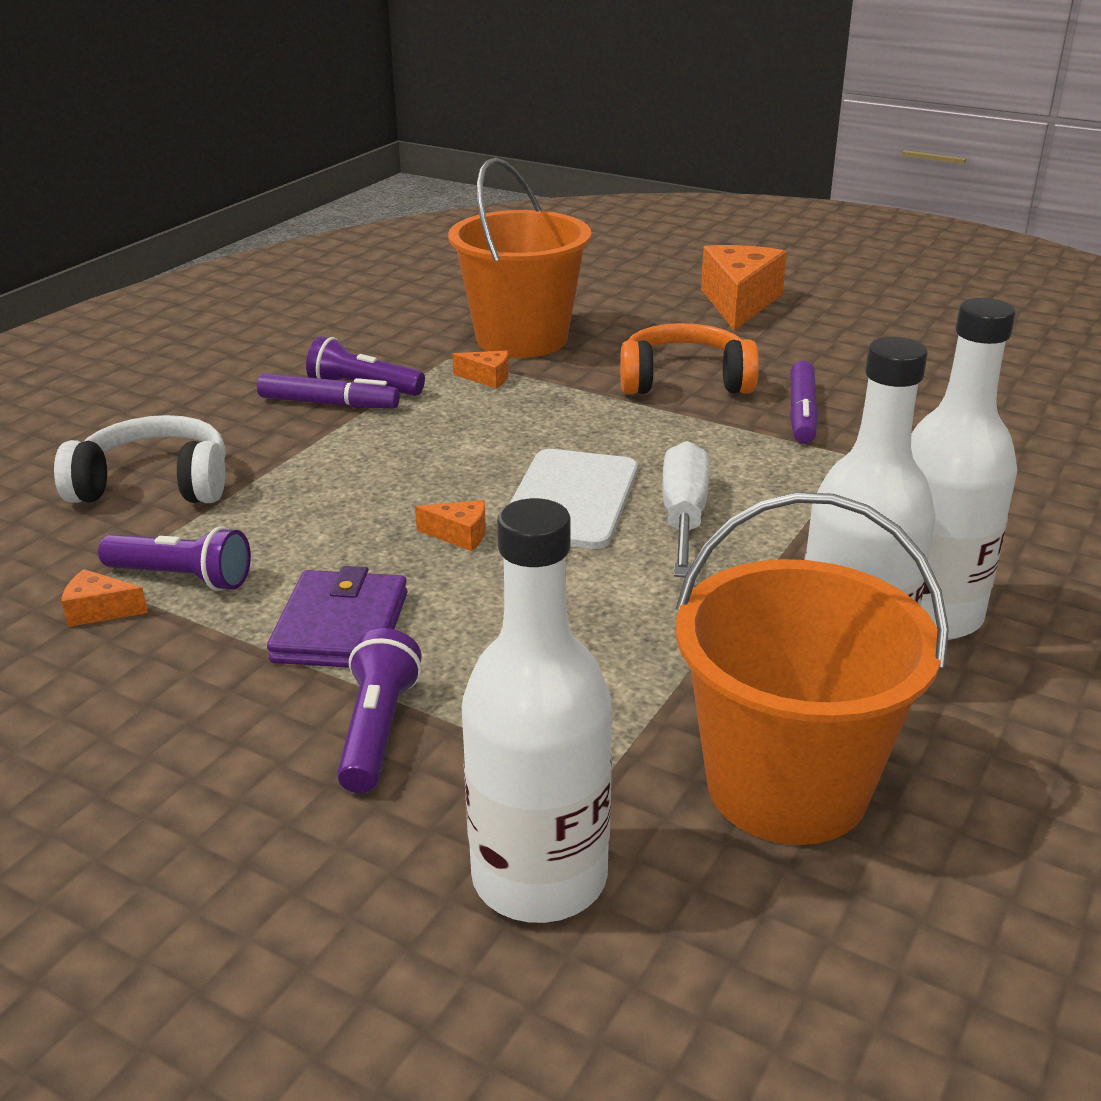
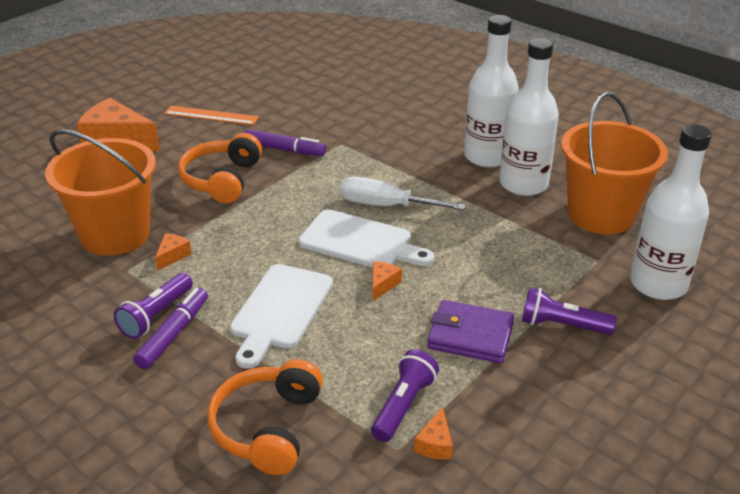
camera: 80 degrees left, 5 degrees up
(154, 485) = (268, 427): white headphones -> orange headphones
(384, 462) = (279, 310): none -> white cutting board
(860, 347) = (211, 115): none -> orange ruler

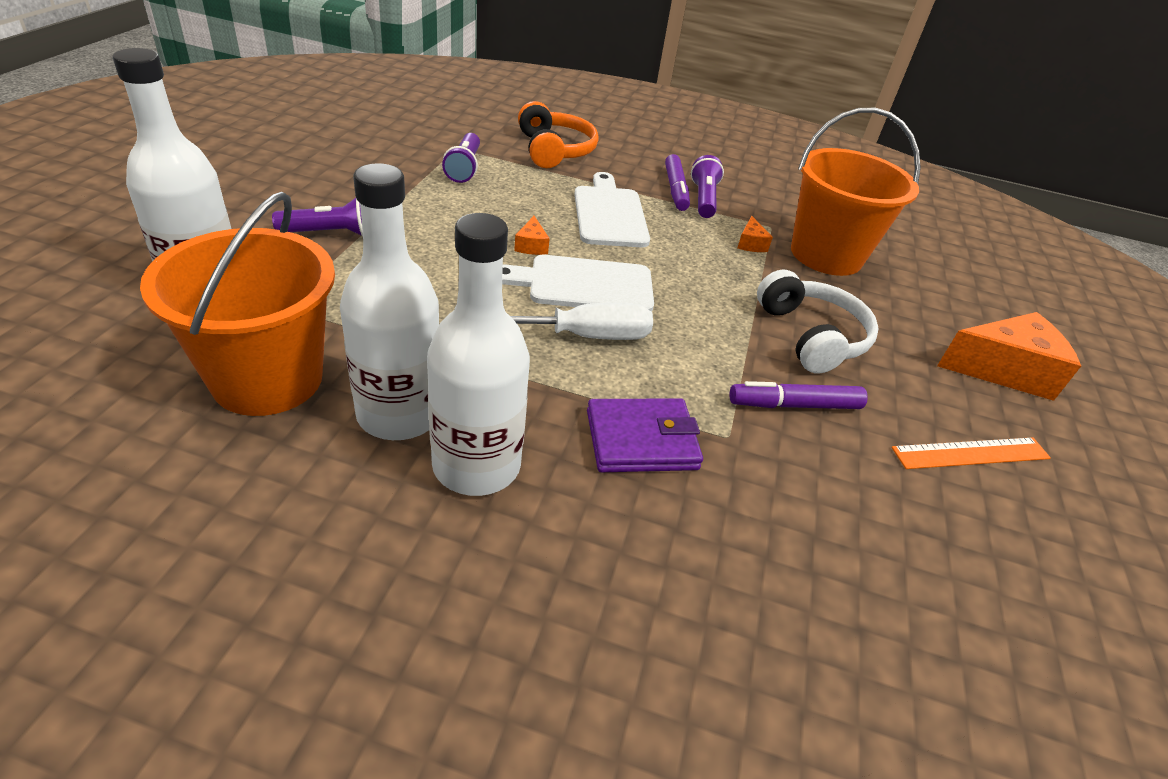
camera: 150 degrees right, 5 degrees up
(222, 180) = (810, 336): orange headphones -> white headphones
(435, 444) = (431, 152): orange cheese -> none
(470, 335) = (425, 215): purple wallet -> purple wallet (641, 440)

